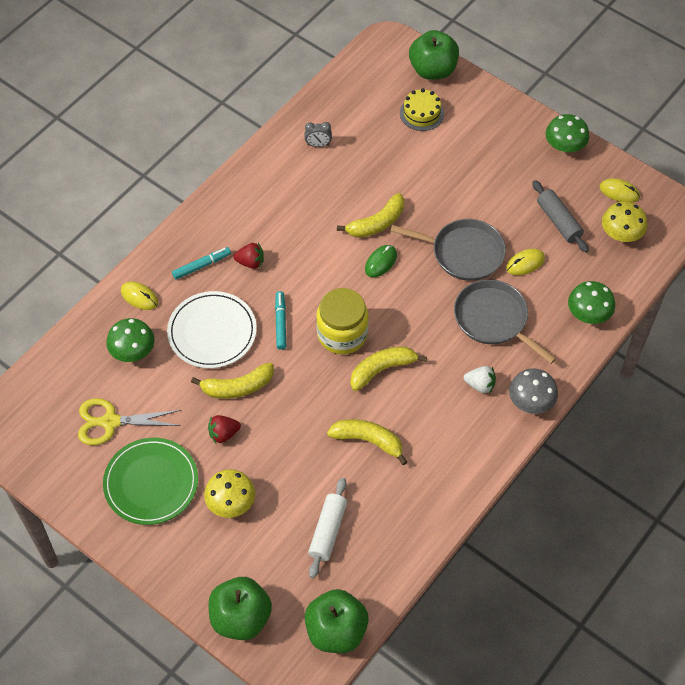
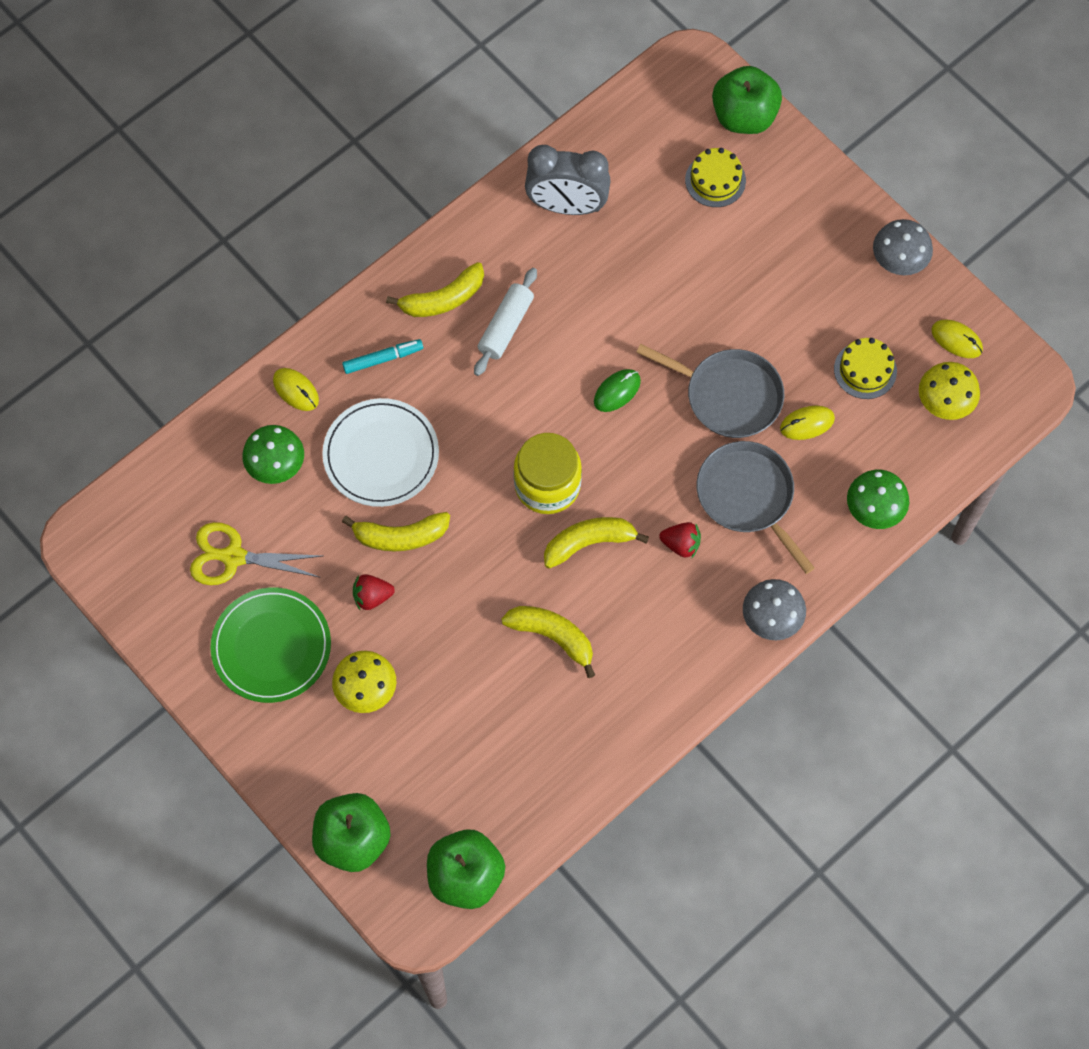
camera: 10 degrees right, 10 degrees up
(250, 262) = (447, 364): red strawberry -> red strawberry (681, 544)
(281, 323) = (471, 456): turquoise marker -> none
(318, 145) = (567, 206): grey clock -> grey clock, size x2.26
(328, 531) = (479, 747): white rolling pin -> white rolling pin (505, 327)
(377, 223) = (623, 334): yellow banana -> yellow banana (443, 299)
(480, 385) = (711, 585): white strawberry -> none
(558, 221) = (865, 370): grey rolling pin -> yellow cake
(565, 145) = (899, 259): green mushroom -> grey mushroom

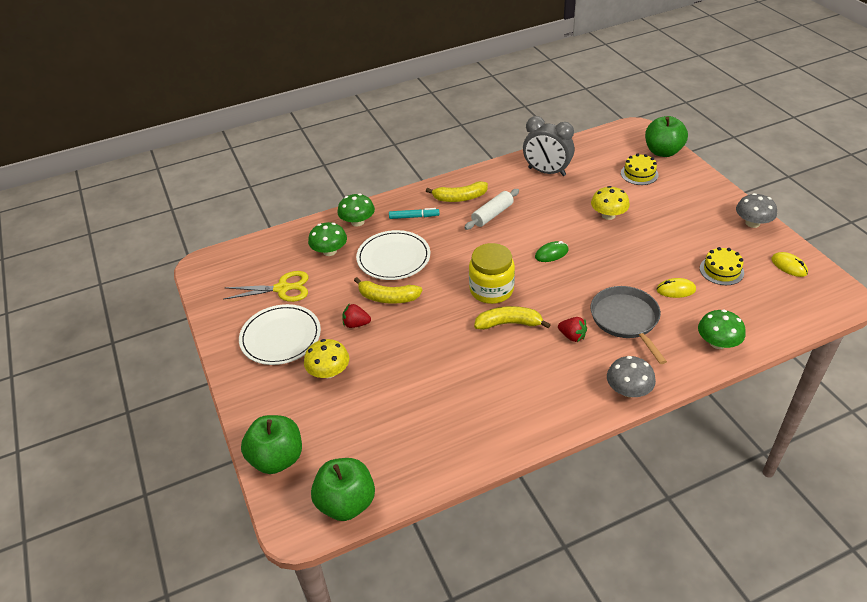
camera: 20 degrees right, 25 degrees down
(234, 557) = (282, 288): yellow scissors -> yellow scissors turned 150 degrees clockwise
(271, 646) = (280, 337): green plate -> white plate
(296, 390) = (357, 222): yellow mouse -> green mushroom
(553, 636) = (466, 369): yellow banana -> none
(728, 395) = (624, 267): grey pan -> none
(945, 401) = (777, 295): yellow mushroom -> yellow mushroom (608, 215)

